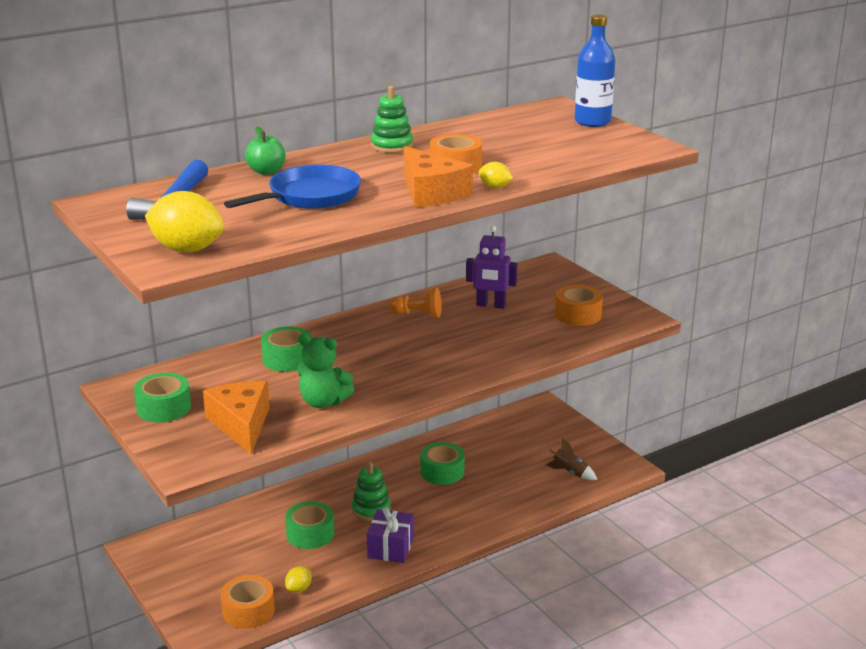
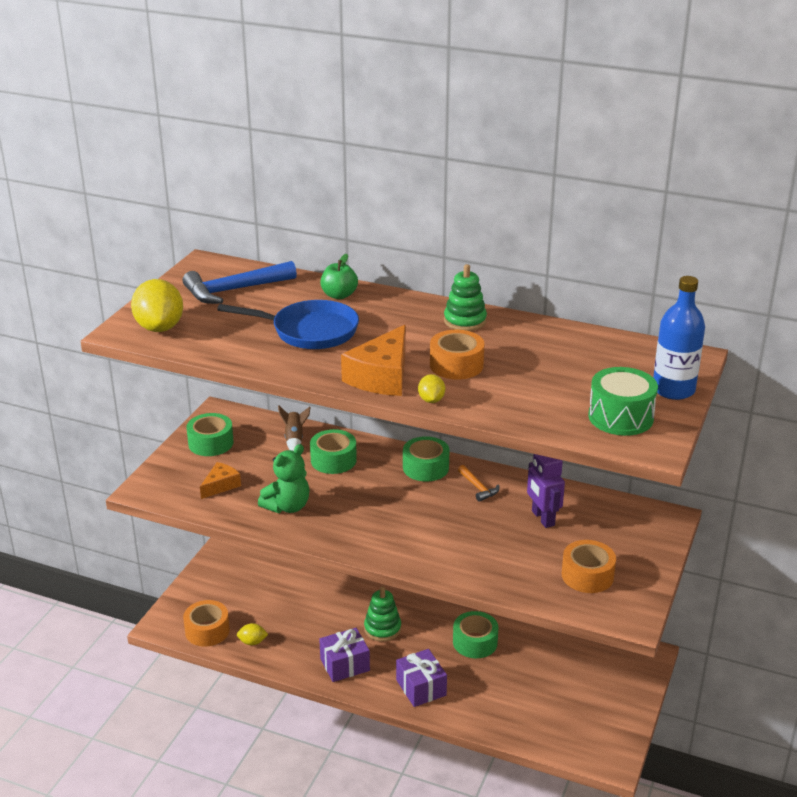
camera: 55 degrees right, 5 degrees up
(241, 424) = (221, 485): orange cheese -> orange cheese, size x0.57
(310, 534) = (321, 613): green tape -> green tape (425, 467)
(323, 402) = (287, 506): green teddy bear -> green teddy bear turned 120 degrees counterclockwise
(418, 314) = (478, 488): orange pawn -> orange hammer
(463, 519) = (421, 688): none -> purple gift
(570, 472) = (560, 723): brown rocket -> brown rocket (294, 439)
(606, 144) = (620, 417): none -> green drum

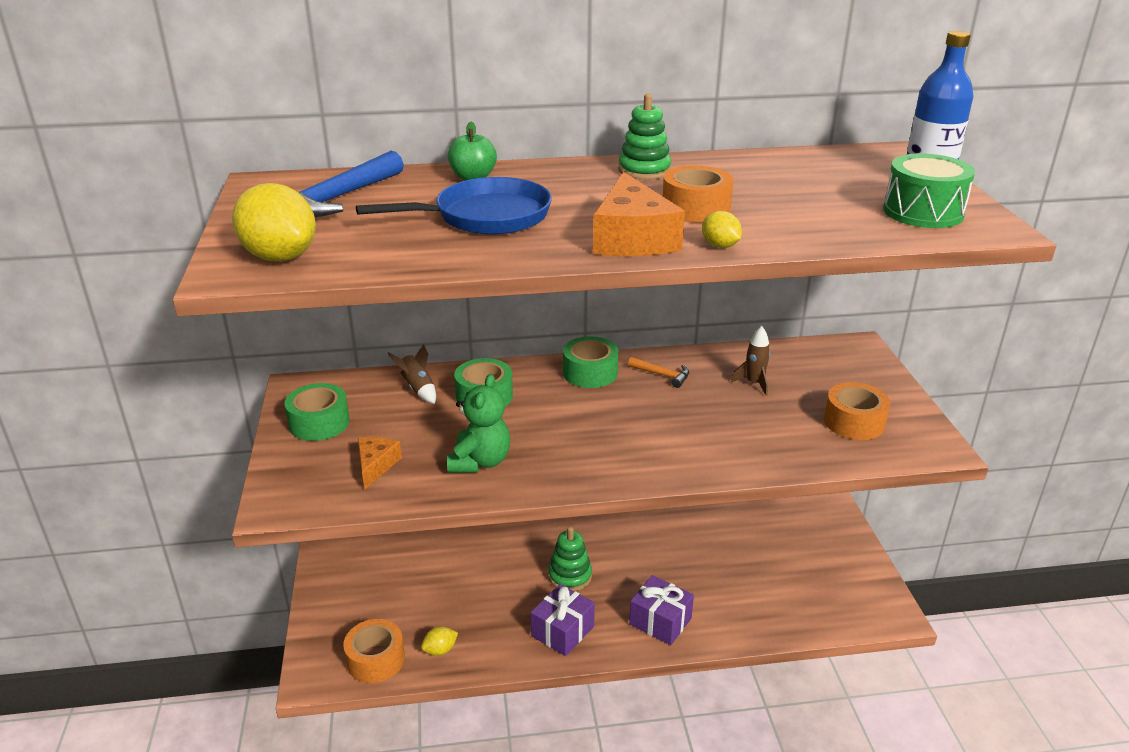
camera: 30 degrees left, 0 degrees up
(475, 642) = (671, 552): green tape -> none
(542, 518) = (754, 383): purple robot -> brown rocket

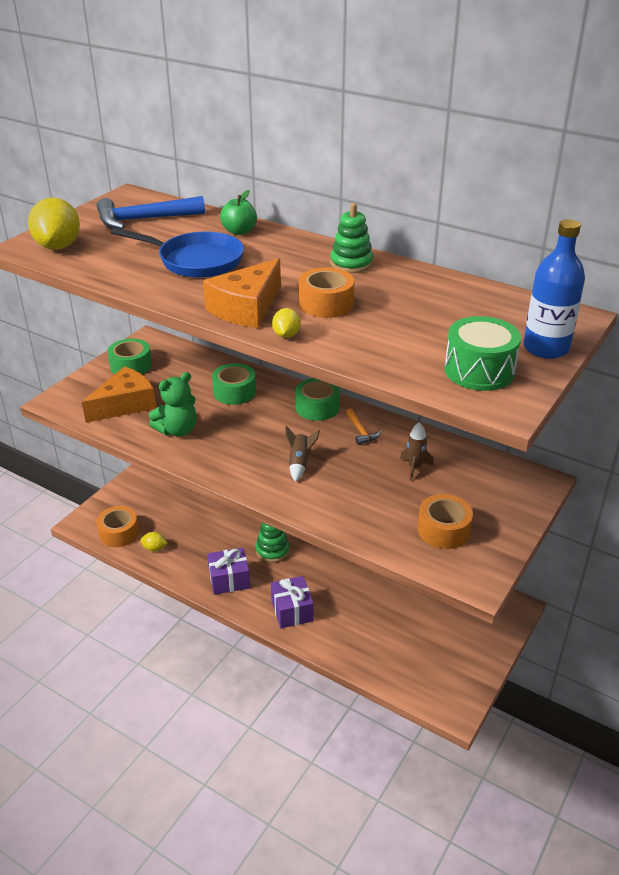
camera: 40 degrees right, 5 degrees up
(376, 465) = (125, 404): orange cheese -> orange cheese, size x1.74
(418, 388) = (206, 369): brown rocket -> brown rocket (299, 463)

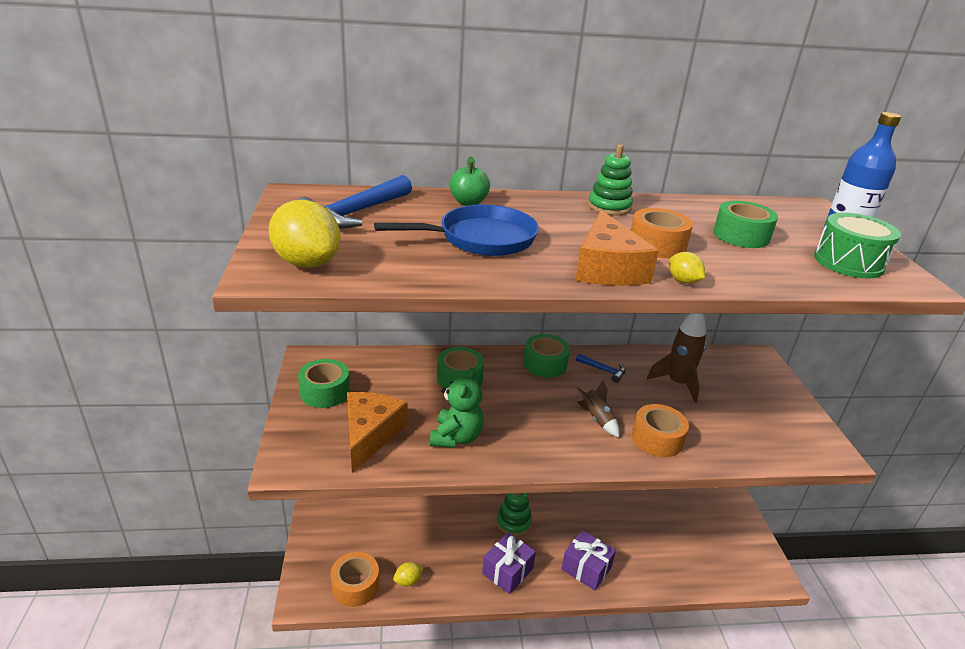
camera: 40 degrees left, 5 degrees down
(361, 431) = (603, 370): orange hammer -> blue hammer
(414, 468) = (677, 383): brown rocket -> brown rocket, size x1.65
(423, 319) = (741, 236): none -> green tape
(443, 530) = (761, 424): orange tape -> orange tape (657, 439)

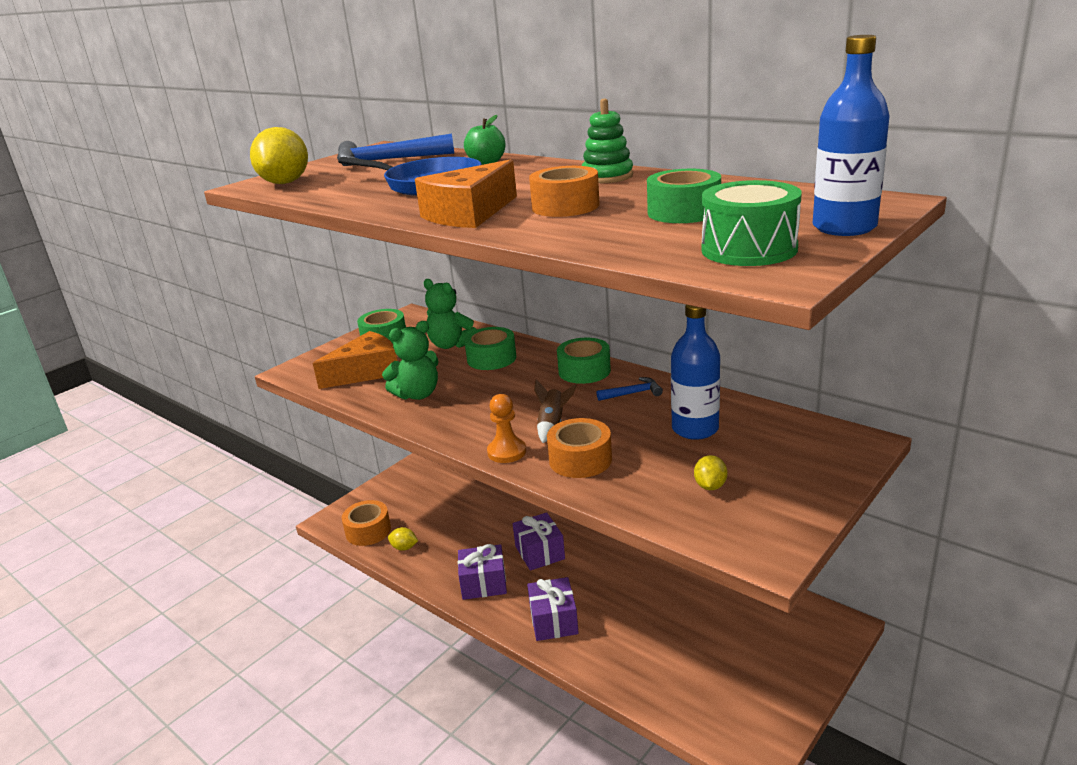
camera: 50 degrees right, 5 degrees down
(403, 377) = (451, 344): none -> green teddy bear
(513, 522) = (539, 552): green stacking toy -> purple gift
(603, 370) = (633, 393): blue hammer -> blue hammer turned 90 degrees counterclockwise
(605, 457) = (506, 452): none -> orange pawn
(677, 383) = (695, 429): brown rocket -> blue bottle
(683, 281) = (507, 231): yellow lemon -> yellow lemon (710, 486)

